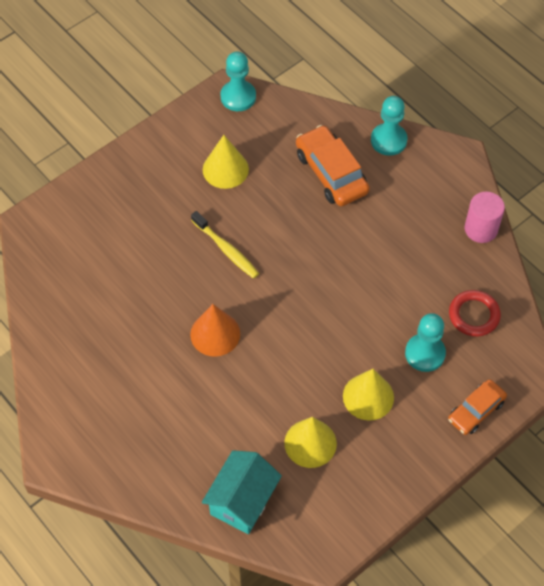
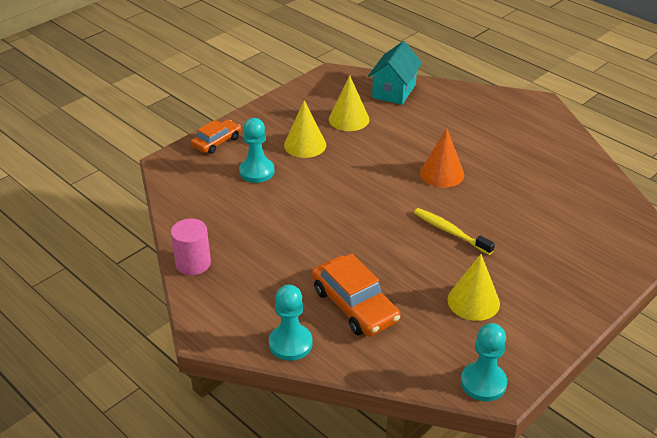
camera: 175 degrees right, 20 degrees down
(474, 315) = (210, 198): red ring -> none

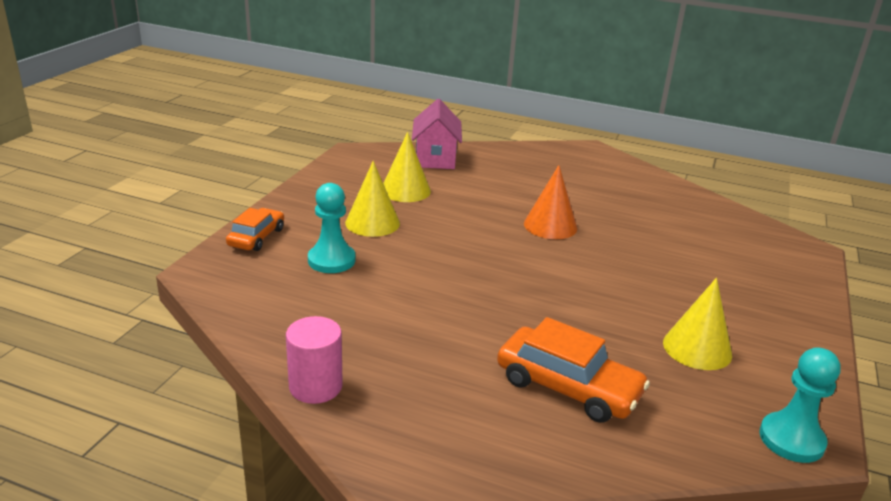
camera: 25 degrees left, 10 degrees down
(290, 343) = (524, 458): turquoise pawn -> none
(394, 91) = (435, 158): turquoise house -> pink house
(450, 231) = (608, 281): yellow toothbrush -> none

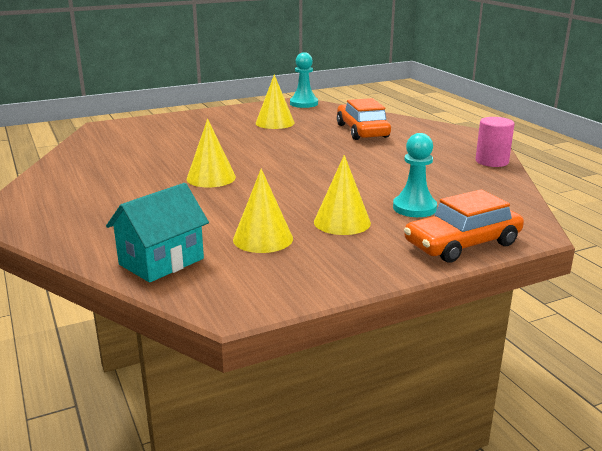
camera: 135 degrees left, 5 degrees down
(256, 237) = (462, 243): orange car -> orange car, size x1.59
(435, 158) = (161, 261): pink house -> turquoise house
(550, 226) = (211, 178): orange cone -> yellow cone

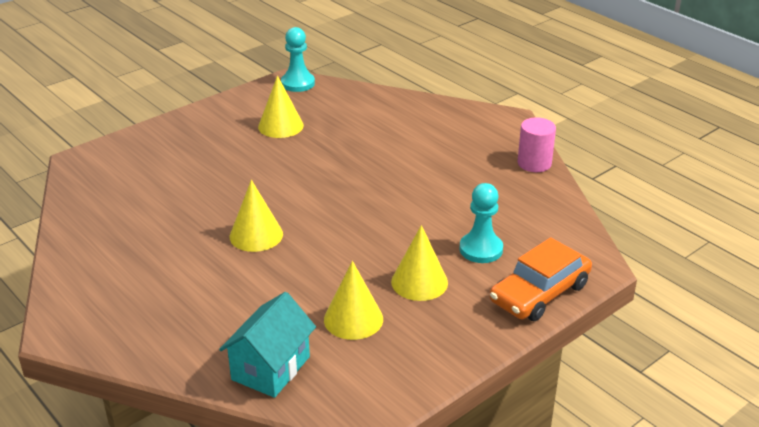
camera: 15 degrees left, 10 degrees up
(362, 131) = (384, 128): orange car -> none

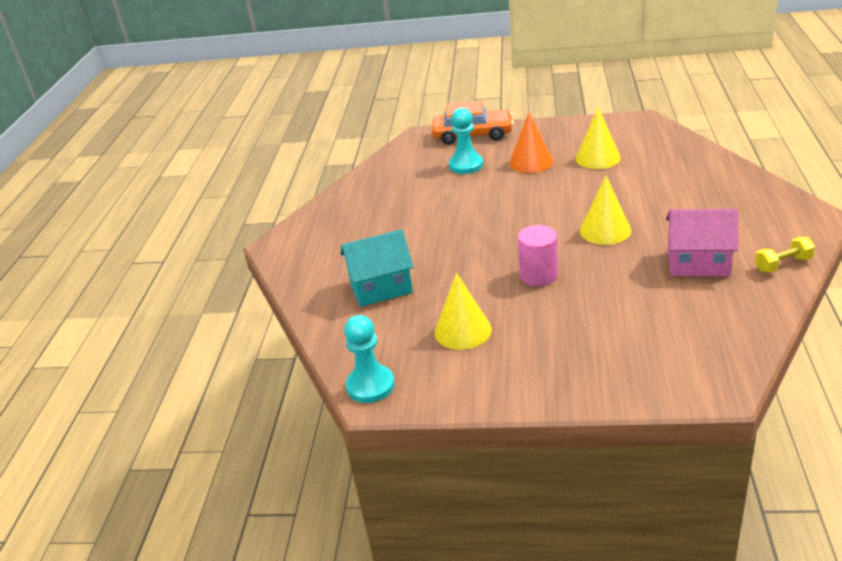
camera: 130 degrees left, 0 degrees up
(73, 264) = (783, 264): none -> yellow dumbbell
(148, 237) = (698, 263): none -> pink house
(271, 368) = (676, 152): turquoise house -> turquoise house (381, 288)
(419, 282) = (531, 162): yellow cone -> orange cone
(534, 163) = (333, 202): pink cylinder -> pink cylinder (538, 275)

